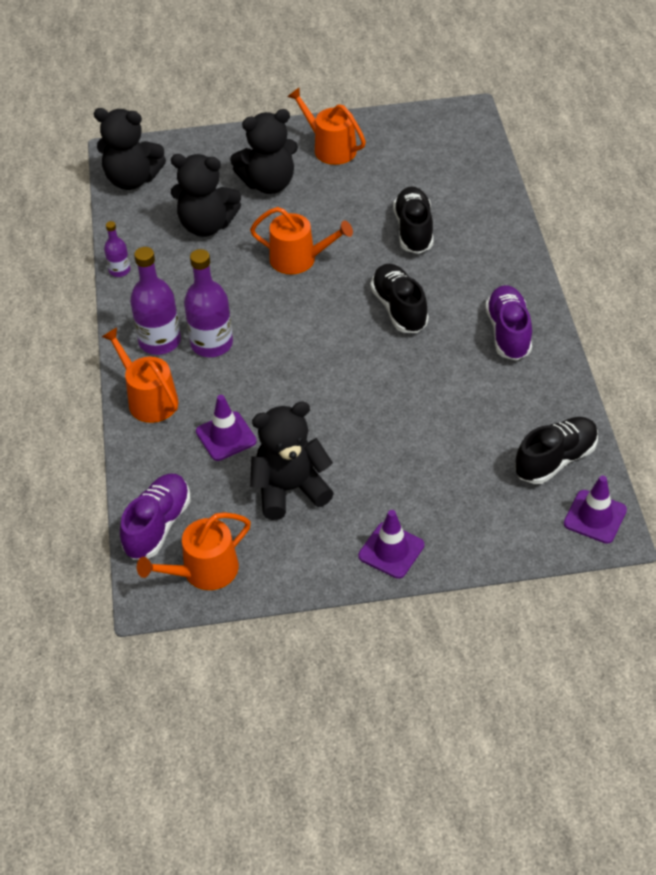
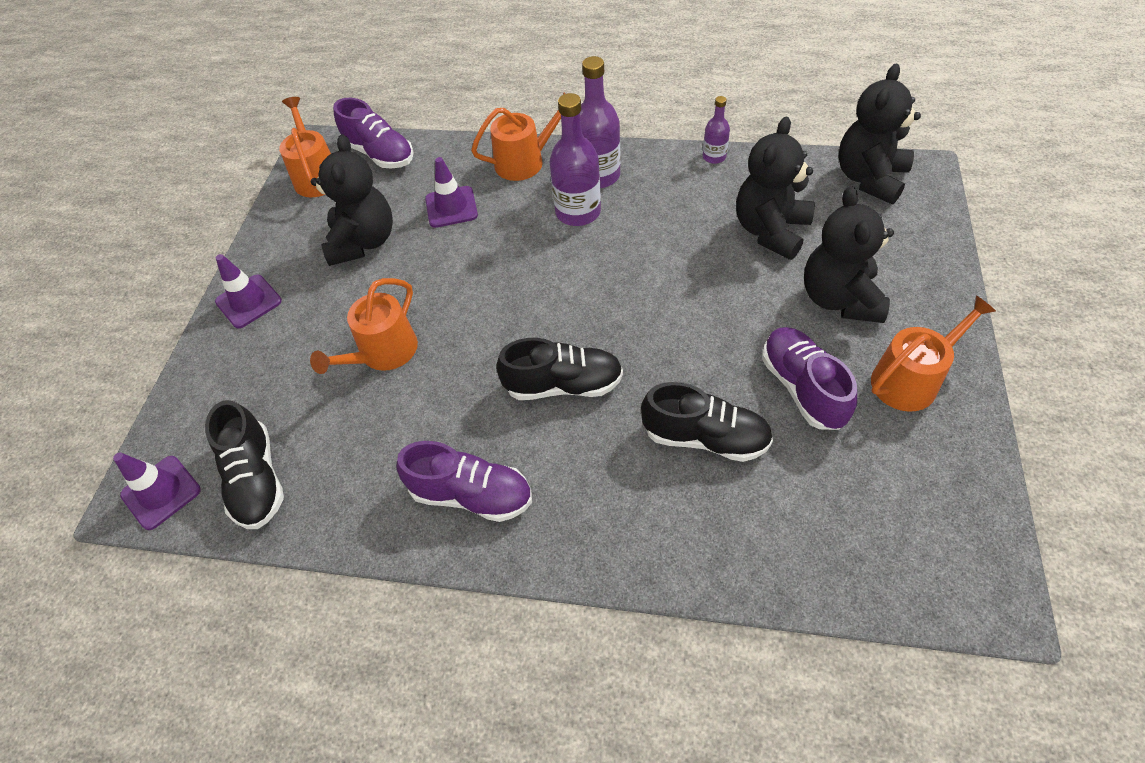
camera: 110 degrees right, 5 degrees up
(298, 259) = (685, 304): orange watering can -> orange watering can (383, 353)
(355, 193) = (802, 388): none -> purple shoe

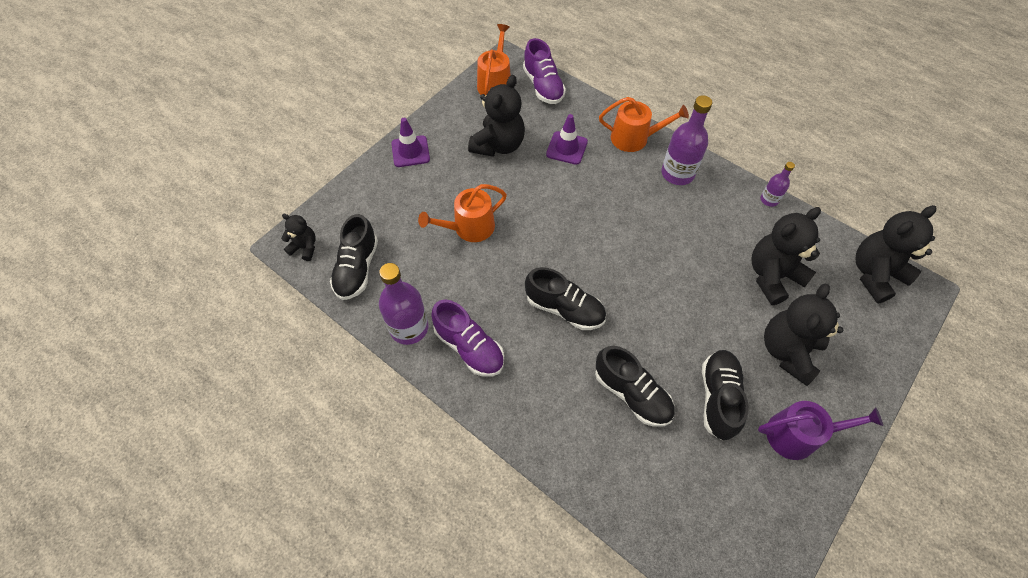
camera: 25 degrees right, 5 degrees up
(161, 492) = (304, 247): purple traffic cone -> black teddy bear
(578, 212) = (647, 194): purple bottle -> purple bottle (409, 328)
(802, 388) = (718, 398): purple shoe -> black shoe
(910, 380) = (797, 435): orange watering can -> purple watering can

